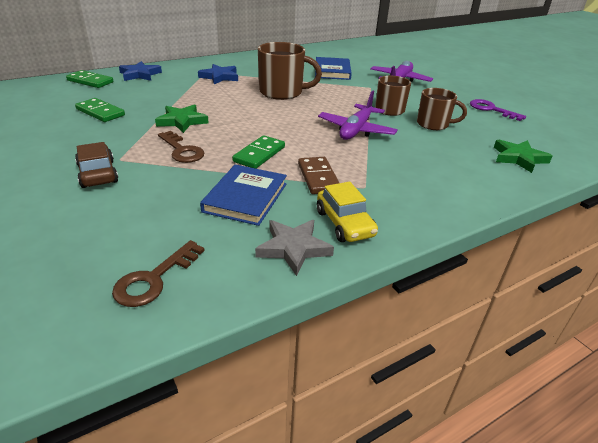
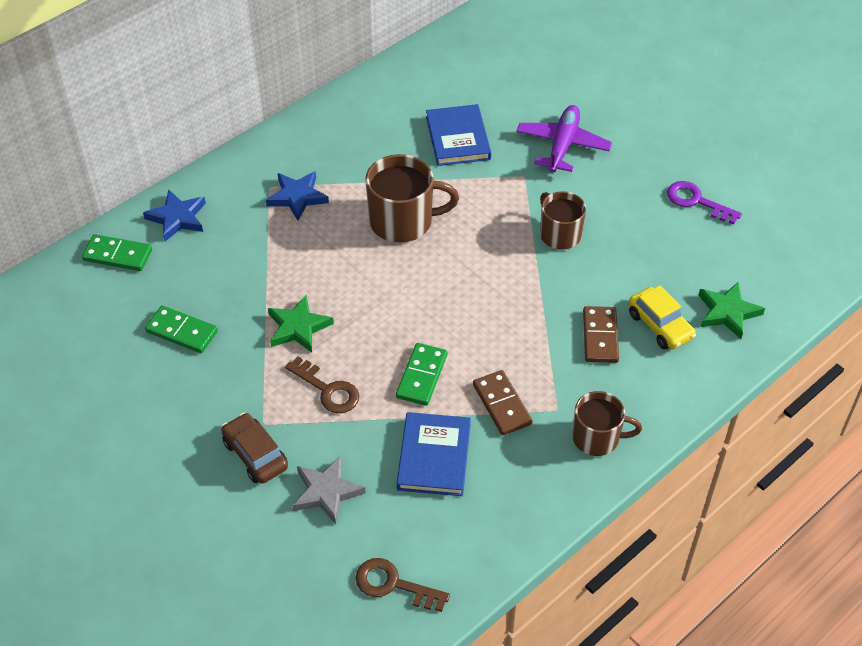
camera: 10 degrees left, 15 degrees up
(154, 279) = (393, 585): brown key -> brown key turned 90 degrees clockwise
(293, 248) = (506, 519): grey star -> grey star (327, 492)
(345, 223) = (547, 473): yellow car -> yellow car (660, 325)
(356, 130) = (525, 296): purple plane -> none
(410, 155) = (600, 336): none -> brown domino
(433, 124) = (622, 258): brown mug -> brown mug (597, 438)

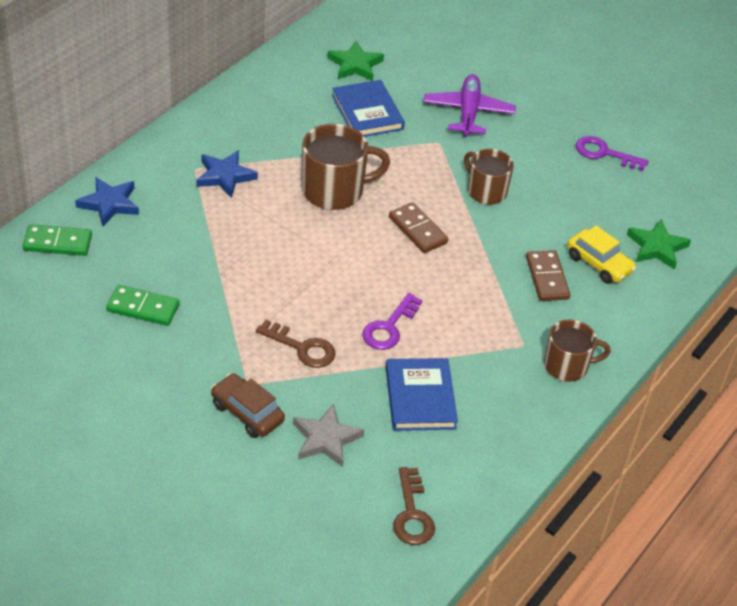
camera: 15 degrees left, 5 degrees down
(298, 327) = (258, 294): green star -> green star (355, 65)
(393, 585) = (412, 514): brown key -> brown key turned 105 degrees counterclockwise
(421, 376) = (389, 327): green domino -> purple key
(502, 404) = (471, 345): brown domino -> brown domino (417, 230)

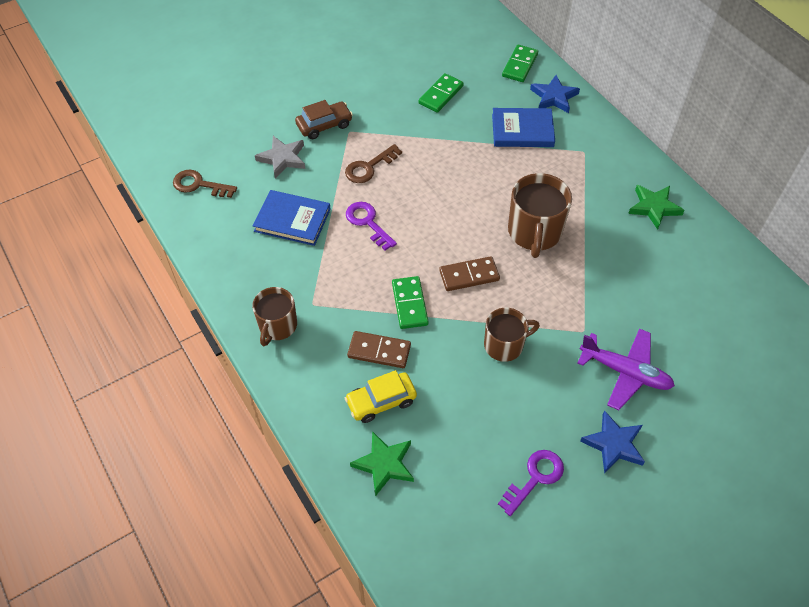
camera: 115 degrees right, 10 degrees up
(225, 176) = (570, 167): blue star -> blue star (613, 444)
(355, 65) = (715, 299): green star -> green star (654, 207)
(367, 112) = (638, 287): blue book -> blue book (522, 130)
(478, 268) = (409, 304): none -> green domino

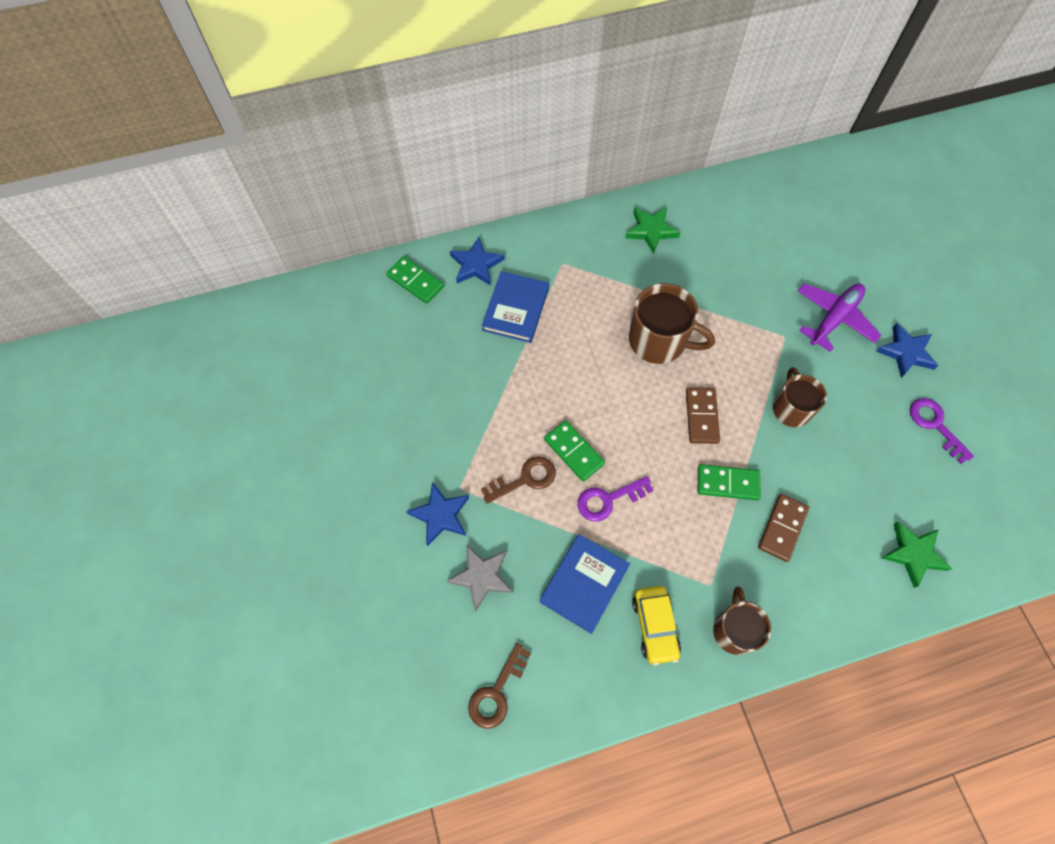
camera: 75 degrees left, 10 degrees up
(277, 326) = (734, 630): brown mug -> brown mug turned 120 degrees counterclockwise
(324, 125) = (440, 515): brown car -> blue star
(369, 167) = (525, 479): brown key -> brown key turned 90 degrees counterclockwise
(381, 401) = (843, 540): yellow car -> yellow car (655, 626)
(441, 95) = (433, 373): green domino -> green domino (573, 452)

